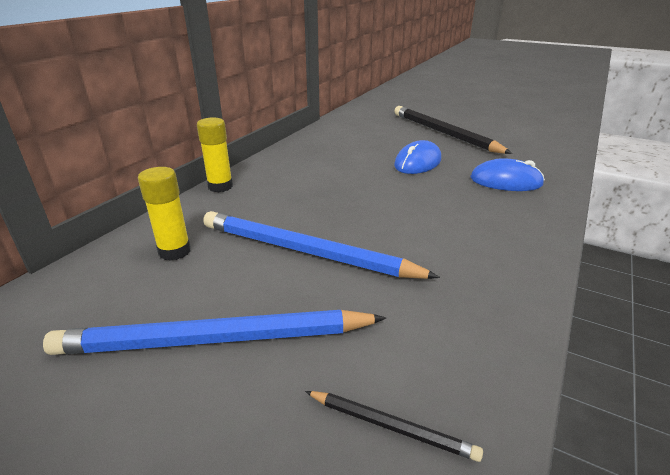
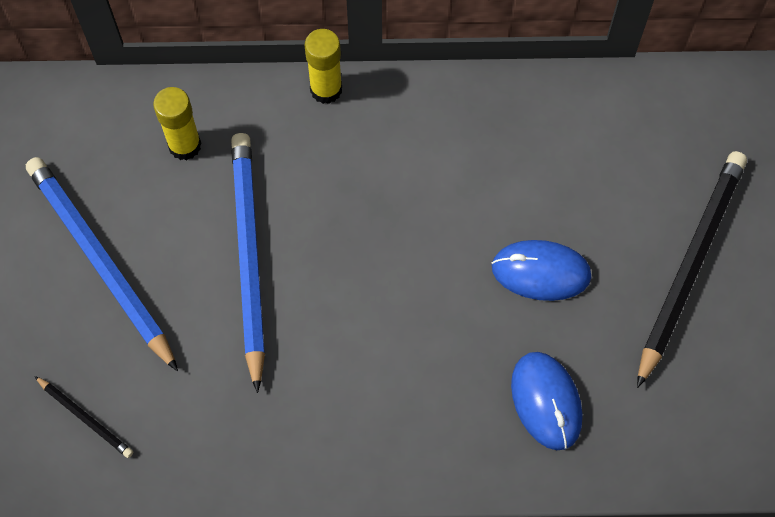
camera: 60 degrees right, 35 degrees up
(391, 426) = (85, 418): black pencil -> black pencil turned 45 degrees counterclockwise

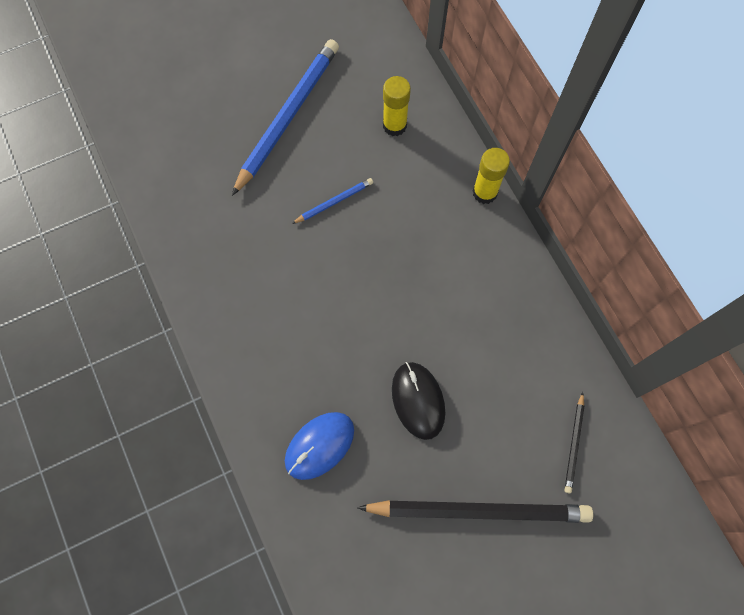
camera: 65 degrees right, 5 degrees up
(85, 418) = (180, 159): black pencil -> black pencil (574, 444)
(249, 257) = (334, 202): blue pencil -> blue pencil, size x0.45
(540, 272) = (418, 400): blue mouse -> black mouse

